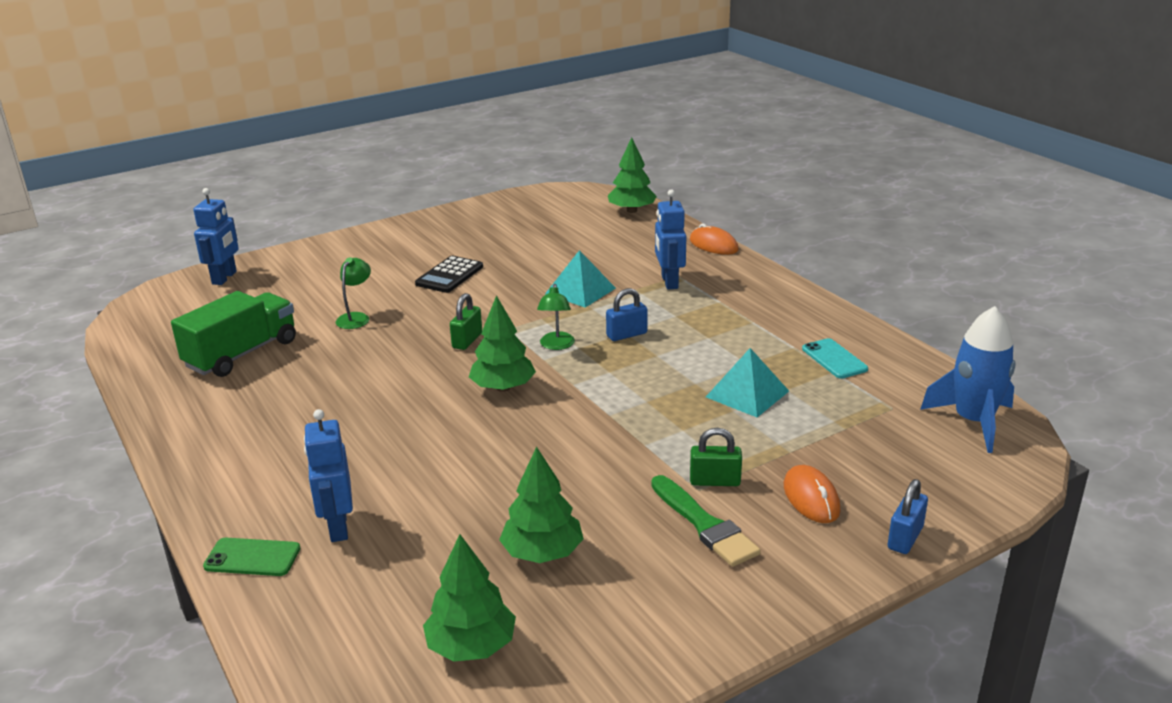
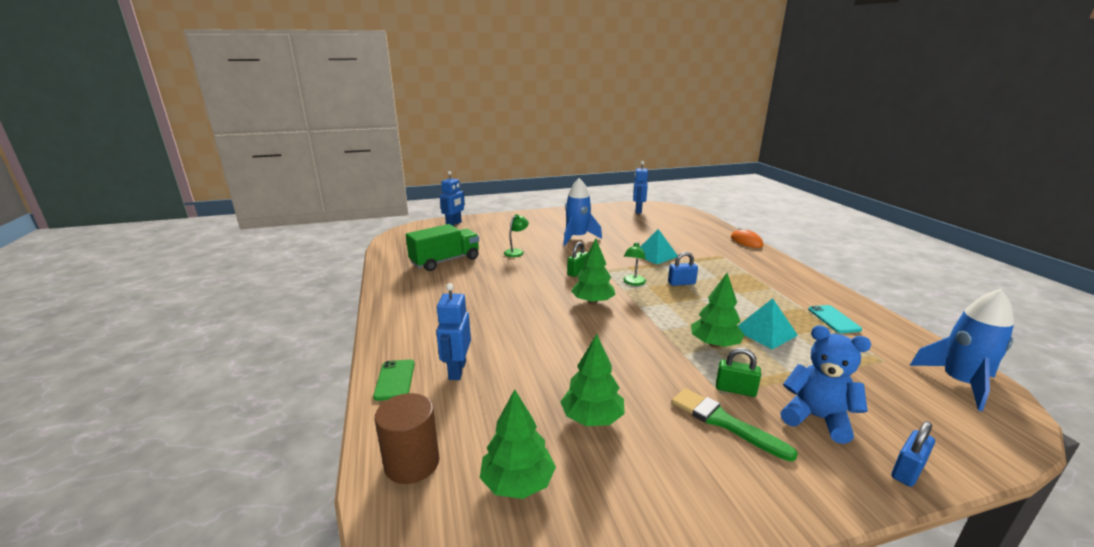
camera: 15 degrees right, 5 degrees down
(252, 558) = (395, 380): green phone -> green phone turned 60 degrees clockwise
(328, 654) = (412, 463): none -> brown cylinder
(449, 275) = (577, 238): black calculator -> blue rocket
(632, 210) = (695, 218): green tree -> green tree (714, 344)
(669, 282) = (714, 257): blue robot -> blue robot (638, 211)
(704, 525) = (724, 422): green brush -> green brush turned 150 degrees clockwise
(811, 498) = (816, 418): orange mouse -> blue teddy bear

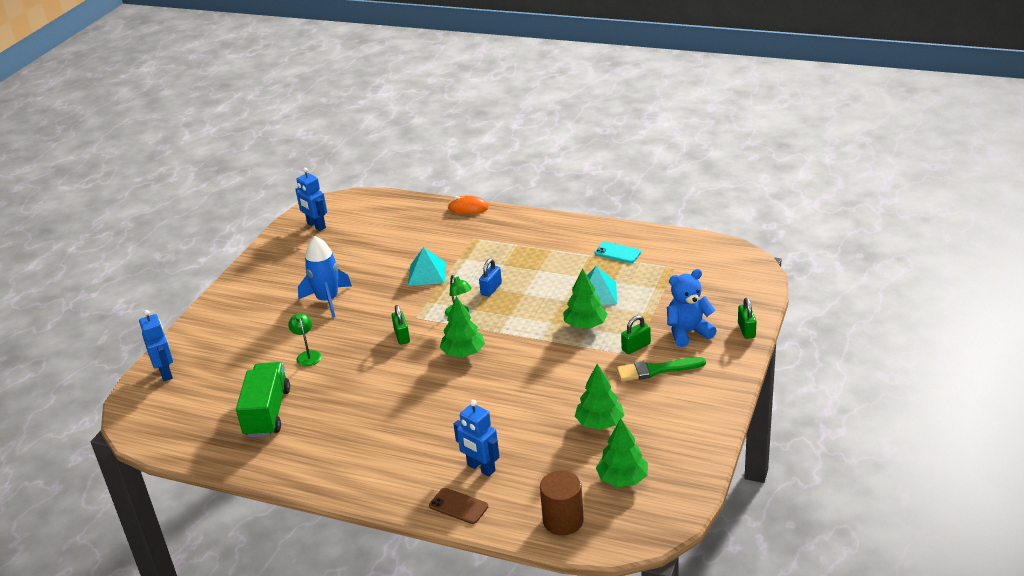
camera: 50 degrees left, 10 degrees up
(395, 380) = (458, 506): green phone -> brown phone
(907, 471) = (746, 330): blue padlock -> green padlock
(959, 383) = (717, 257): blue rocket -> none

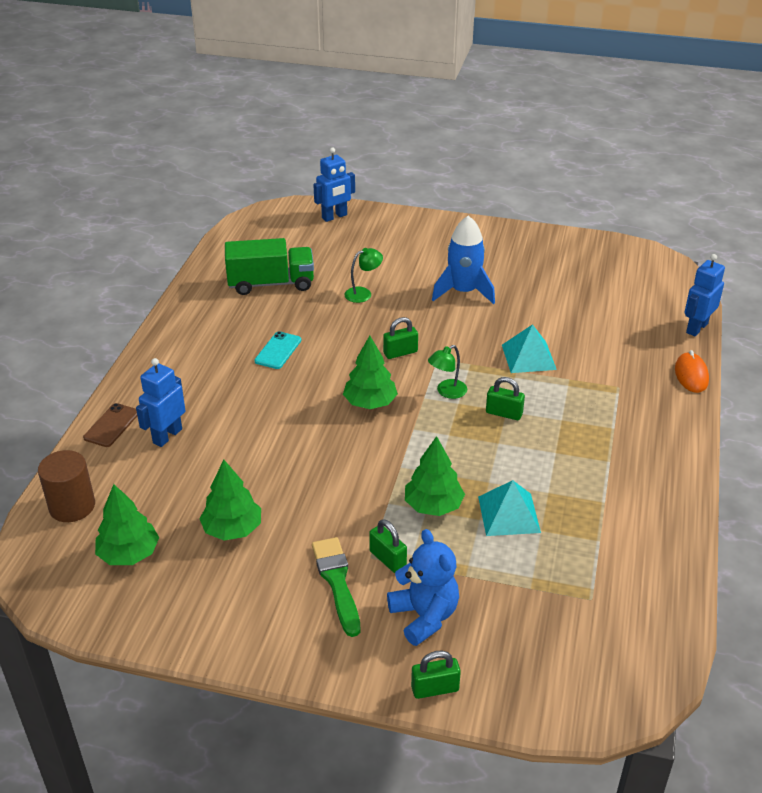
camera: 80 degrees right, 5 degrees up
(316, 226) = (612, 262): blue robot -> blue robot (696, 328)
(491, 289) = (504, 413): blue padlock -> green padlock
(617, 253) = (616, 532): turquoise phone -> turquoise phone (278, 350)

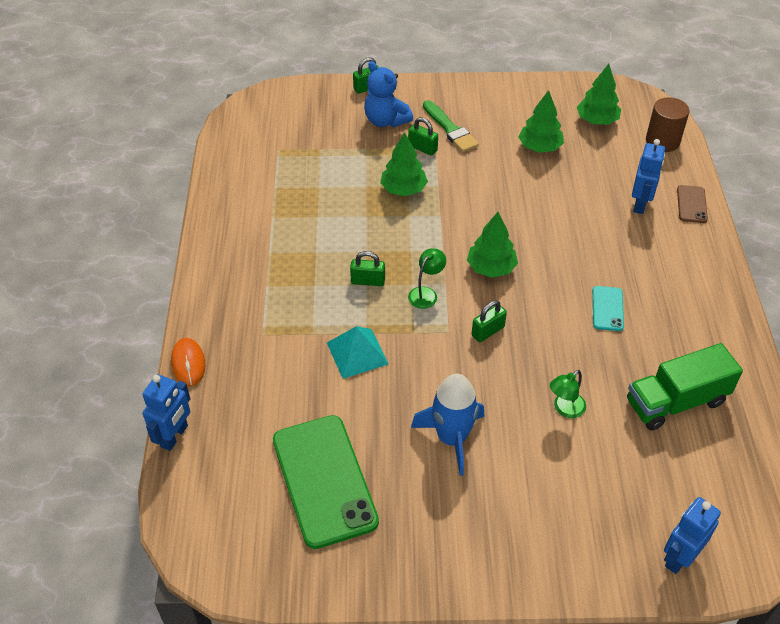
camera: 165 degrees right, 10 degrees up
(508, 514) = (345, 193): turquoise pyramid -> none
(571, 285) = (324, 480): none -> green phone

